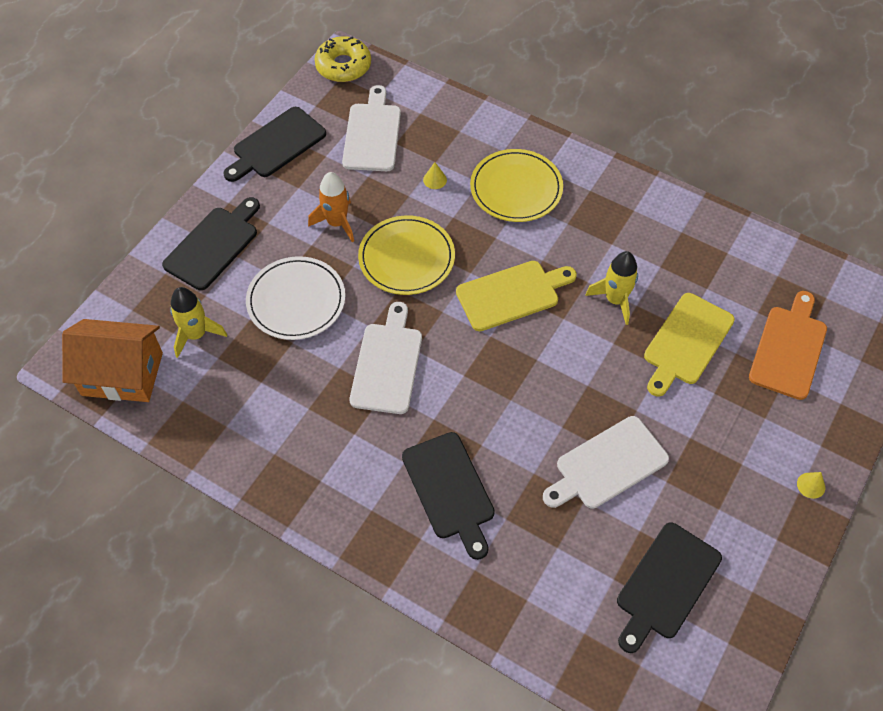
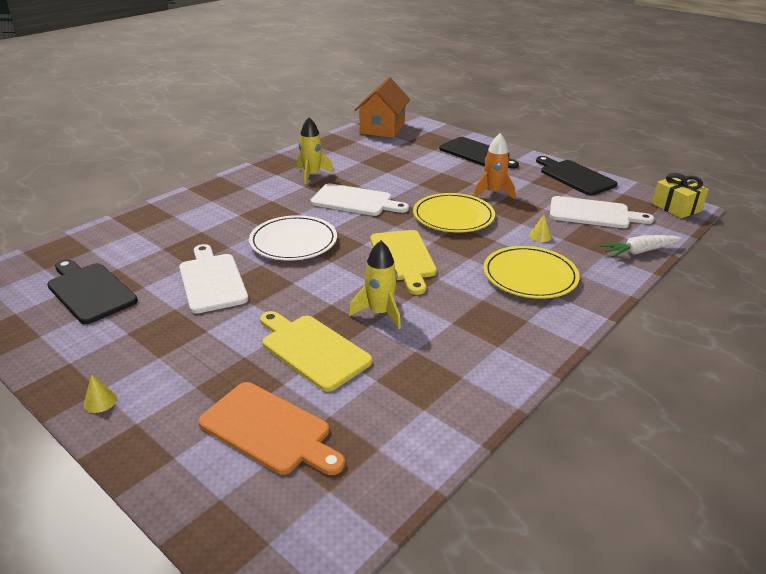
camera: 100 degrees right, 25 degrees down
(196, 334) = (404, 146): yellow rocket -> yellow rocket (312, 175)
(296, 300) = (422, 175): white plate -> white plate (293, 241)
(343, 66) = (676, 207): yellow donut -> yellow gift
(447, 105) = (639, 251): none -> white carrot
(449, 490) = (239, 213): black cutting board -> none

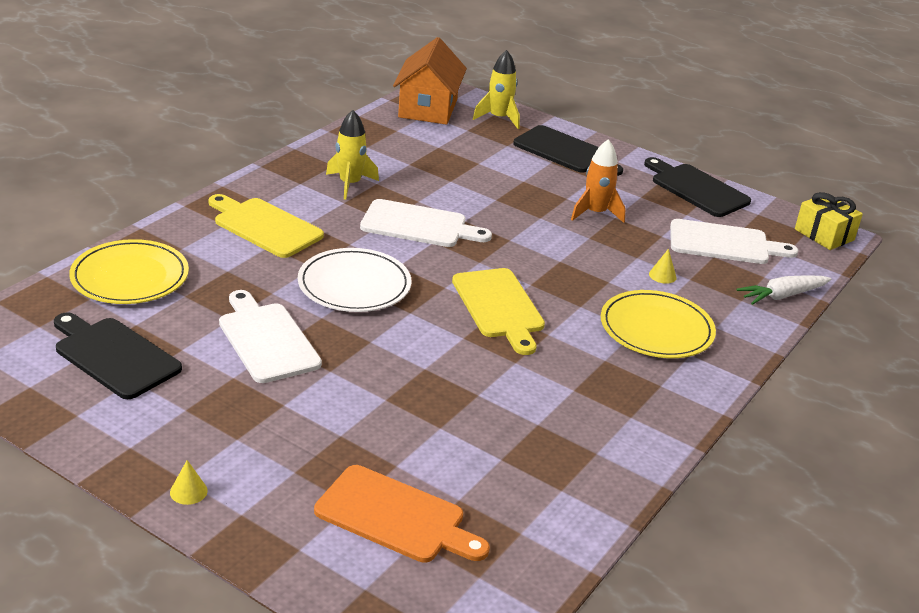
camera: 10 degrees left, 0 degrees up
(312, 350) = (418, 425): yellow cutting board -> yellow cutting board (265, 226)
(380, 313) = (487, 379): yellow rocket -> yellow rocket (499, 118)
(453, 216) = (550, 248): yellow plate -> yellow plate (130, 277)

